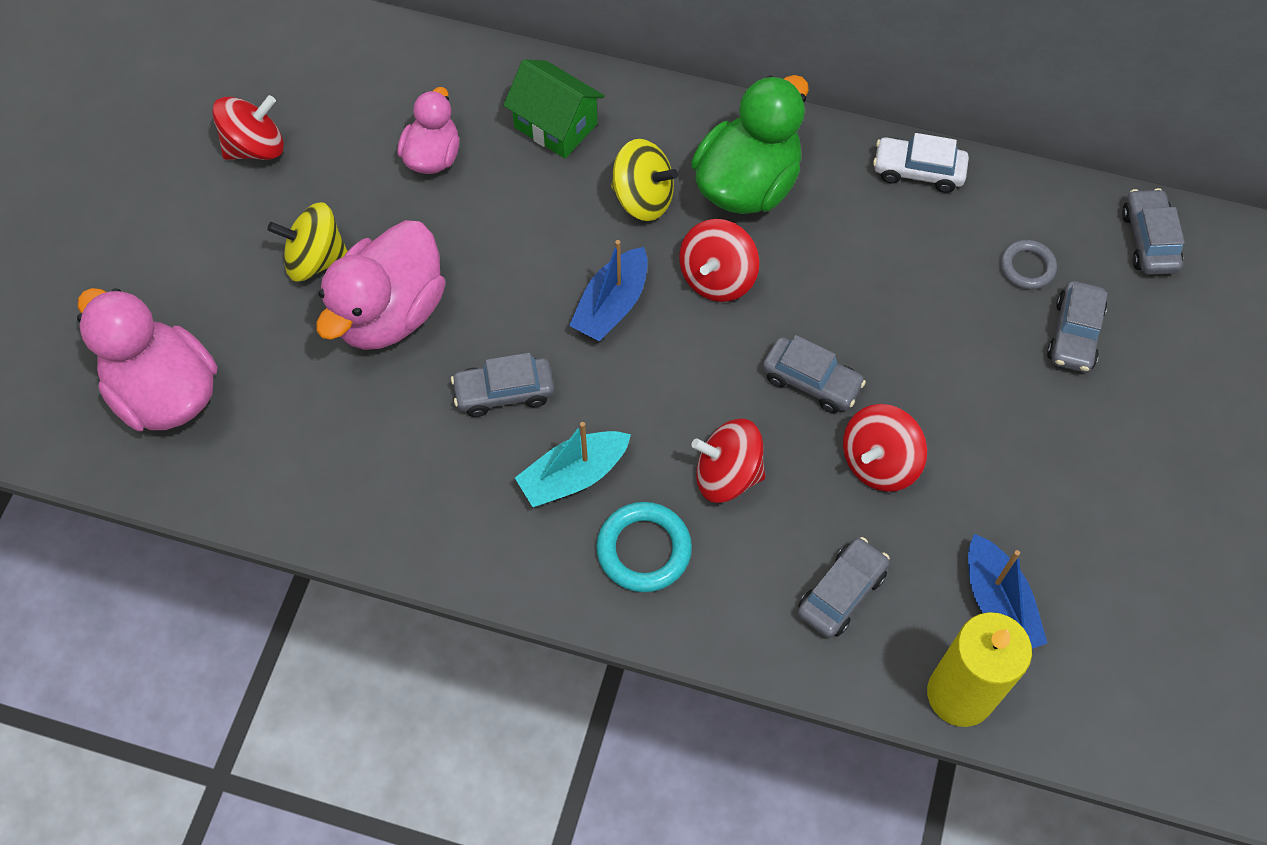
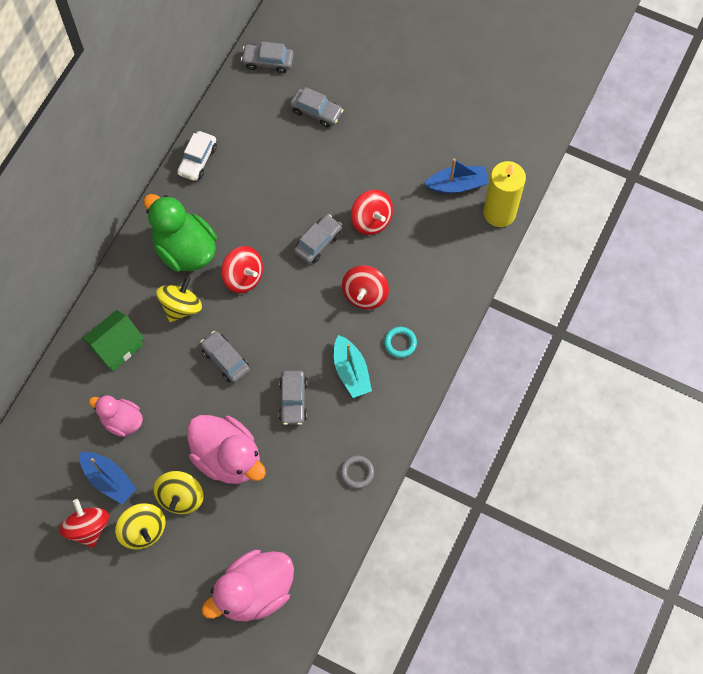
camera: 80 degrees left, 5 degrees up
(256, 219) = (143, 530): none -> yellow spinning top
(611, 305) = (249, 335): blue boat -> blue boat (109, 480)
(644, 550) = (400, 343): turquoise ring -> turquoise ring, size x0.65
(841, 593) = (439, 254): grey car -> grey car (225, 360)
(1027, 267) = (271, 123): grey ring -> grey ring (357, 472)

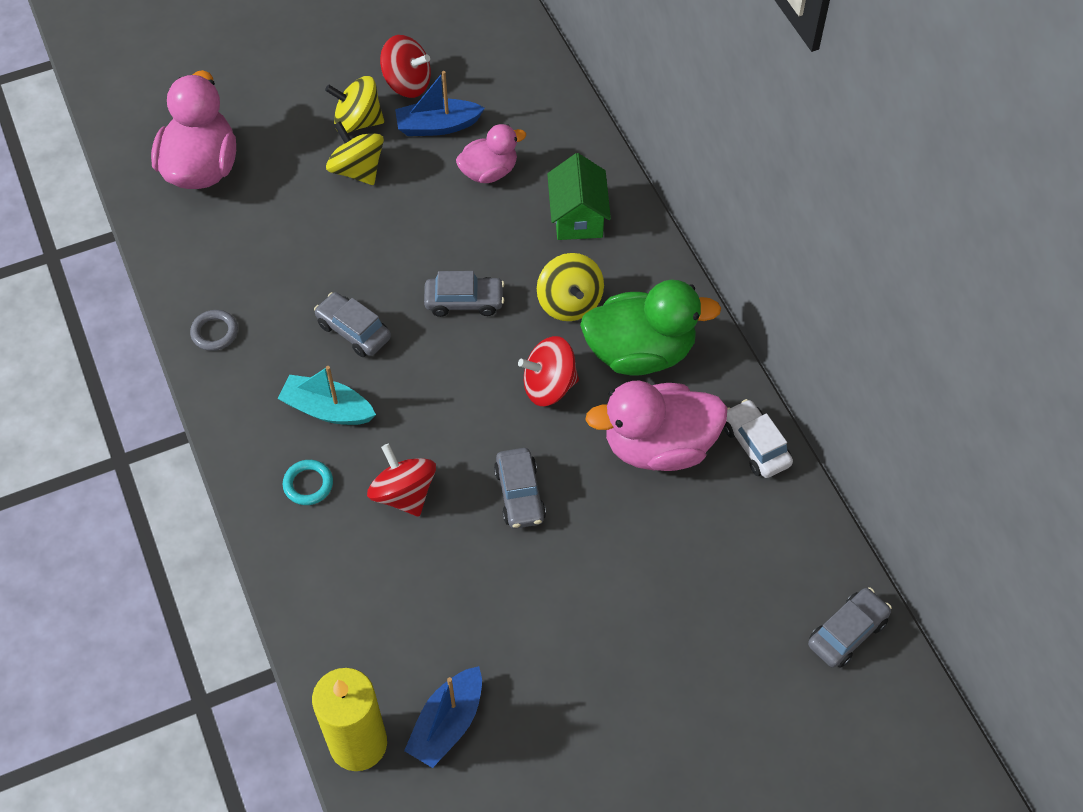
camera: 130 degrees right, 10 degrees down
(227, 457) = (355, 233): pink duck -> pink duck (658, 446)
(316, 111) = (714, 634): grey car -> none
(371, 220) = (494, 577): red spinning top -> none

